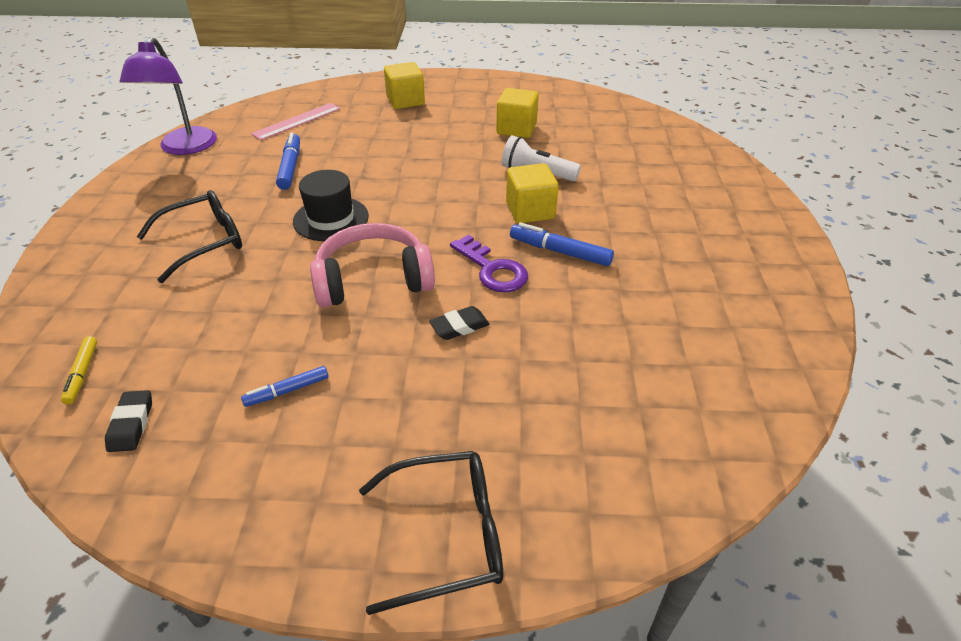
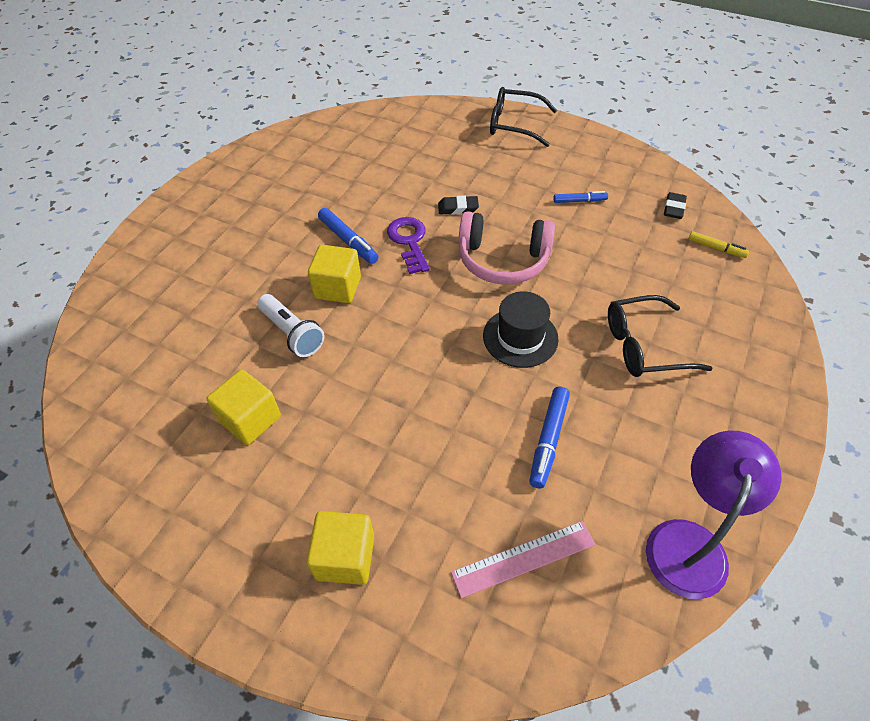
camera: 155 degrees left, 10 degrees up
(82, 374) = (716, 248): yellow marker -> yellow marker turned 105 degrees clockwise

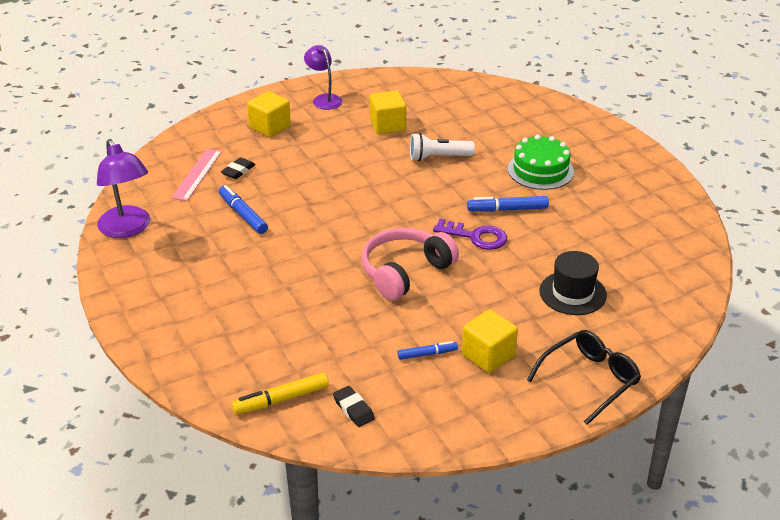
camera: 125 degrees right, 15 degrees down
(221, 541) = (324, 99): none -> purple lamp
(260, 248) = (540, 170): none -> green cake
(337, 288) = (461, 188): yellow cube -> yellow cube (488, 355)
(458, 208) = (491, 279): black eraser -> black eraser (238, 171)
(520, 337) = (325, 242): black hat -> black hat (572, 293)
(579, 201) = (427, 354): blue marker -> blue marker turned 135 degrees counterclockwise
(644, 346) = (250, 292): black glasses -> none
(716, 248) = (281, 399): yellow marker -> yellow marker, size x1.56

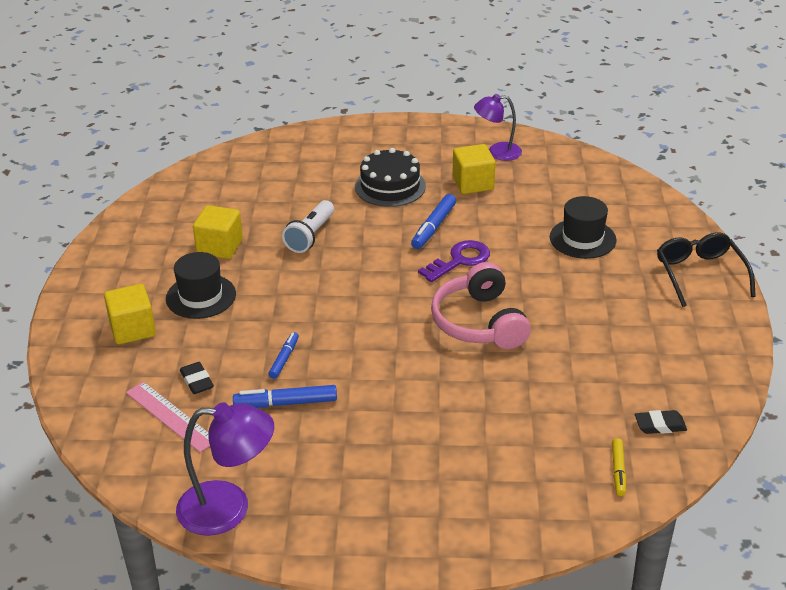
camera: 60 degrees left, 0 degrees up
(281, 399) = (618, 471): yellow marker -> yellow marker, size x0.64
(324, 99) = (120, 272): purple lamp -> purple lamp (497, 152)
(326, 139) = (201, 296): none -> black hat
(427, 354) = (610, 352): blue marker -> blue marker (284, 359)
(488, 355) = (635, 317): yellow cube -> yellow cube (473, 183)
(540, 170) = (390, 186): green cake -> black cake

